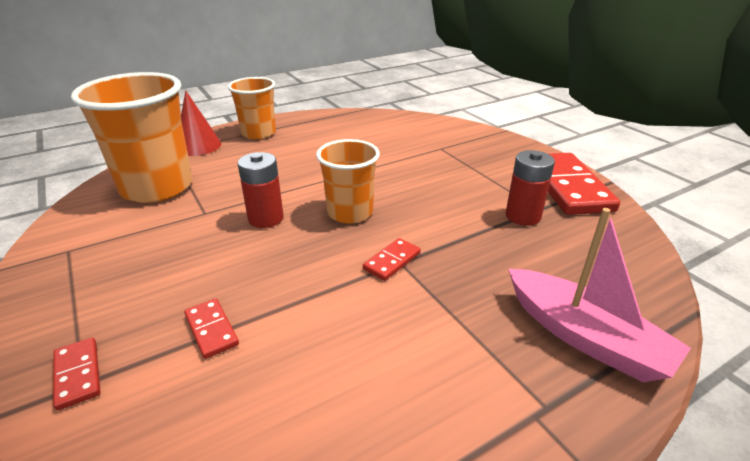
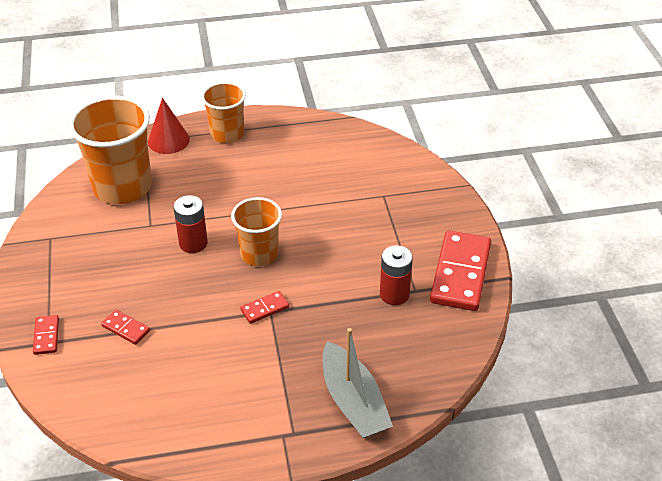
camera: 20 degrees right, 10 degrees up
(211, 330) = (126, 328): red domino -> red domino turned 45 degrees counterclockwise
(585, 337) = (353, 401): pink boat -> grey boat

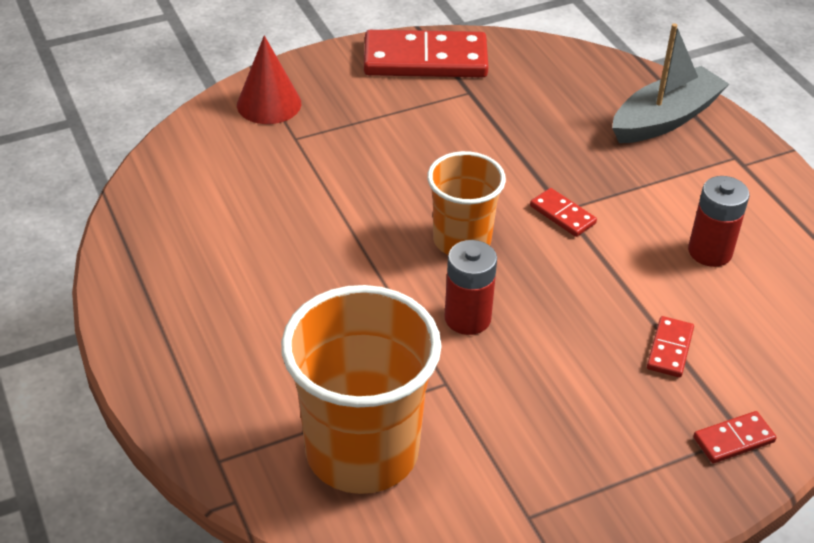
camera: 105 degrees left, 0 degrees up
(168, 140) = (210, 421): red cone -> red cone (269, 104)
(227, 134) = (177, 340): orange cup -> none
(394, 294) = (484, 107): red battery -> red battery (710, 251)

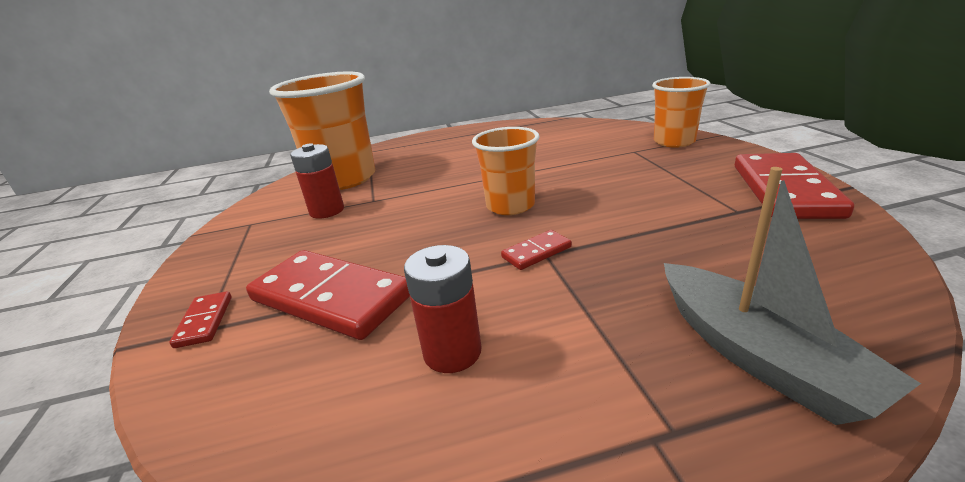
camera: 105 degrees right, 15 degrees down
(269, 104) = (674, 141): red cone -> orange cup
(467, 318) = (425, 207): red battery -> red battery (327, 211)
(670, 349) = (331, 298): red domino -> red domino, size x2.21

